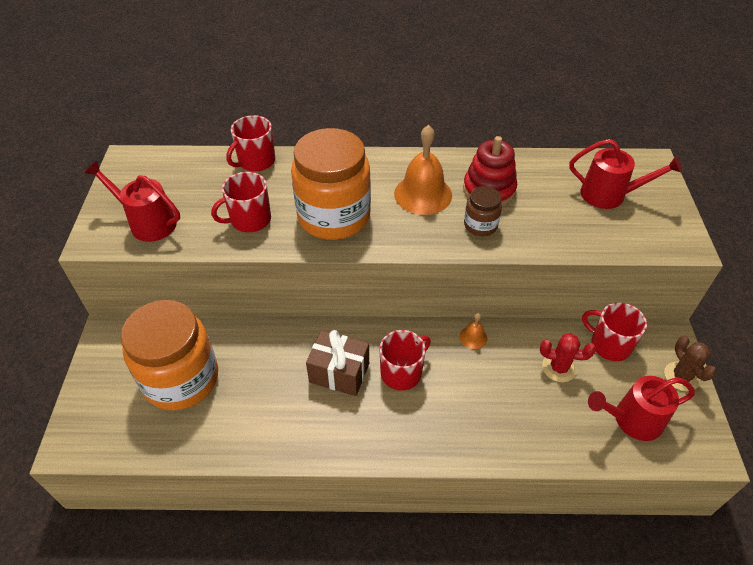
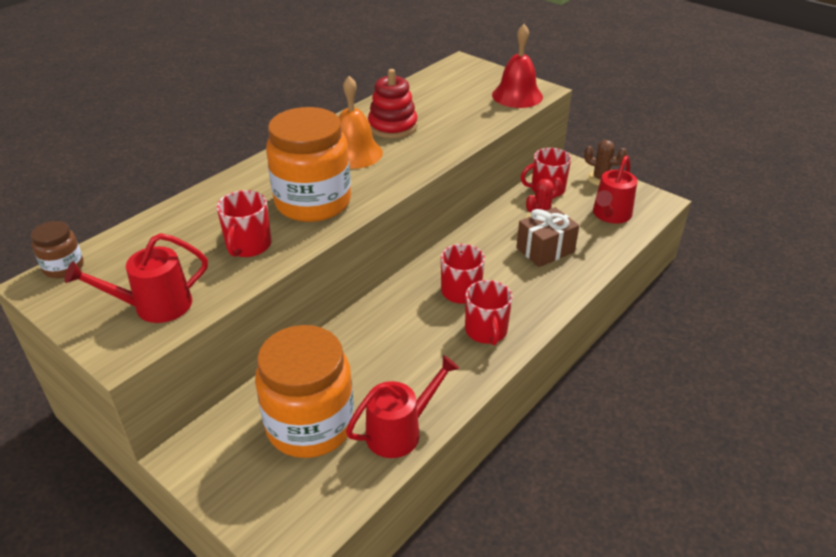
camera: 50 degrees left, 10 degrees down
(256, 161) = (182, 210): red mug -> red mug (486, 331)
(339, 373) = (422, 323): brown gift -> brown gift (545, 250)
(473, 337) = (471, 240): orange bell -> none
(480, 225) = (420, 147): brown jar -> brown jar (64, 267)
(609, 195) = (466, 89): red watering can -> red watering can (400, 431)
(650, 234) = (517, 95): none -> red bell

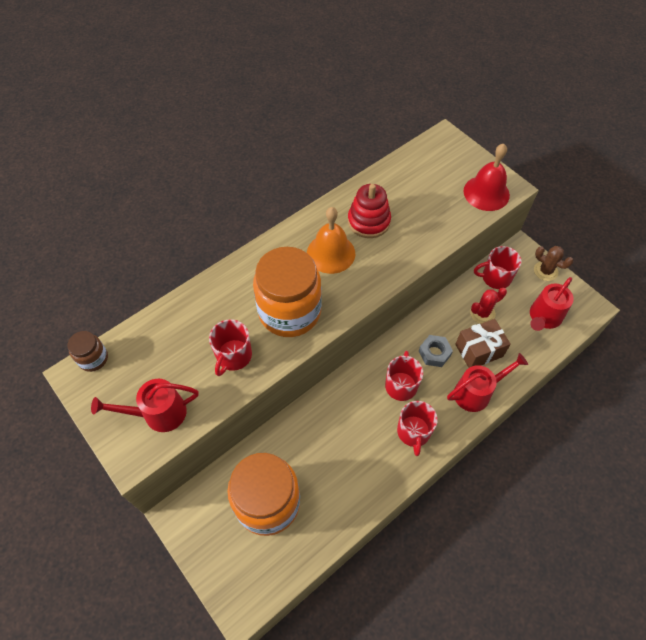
camera: 10 degrees right, 20 degrees up
(400, 431) = (332, 520): red watering can -> red watering can (477, 392)
(494, 258) = (434, 353): none -> grey nut

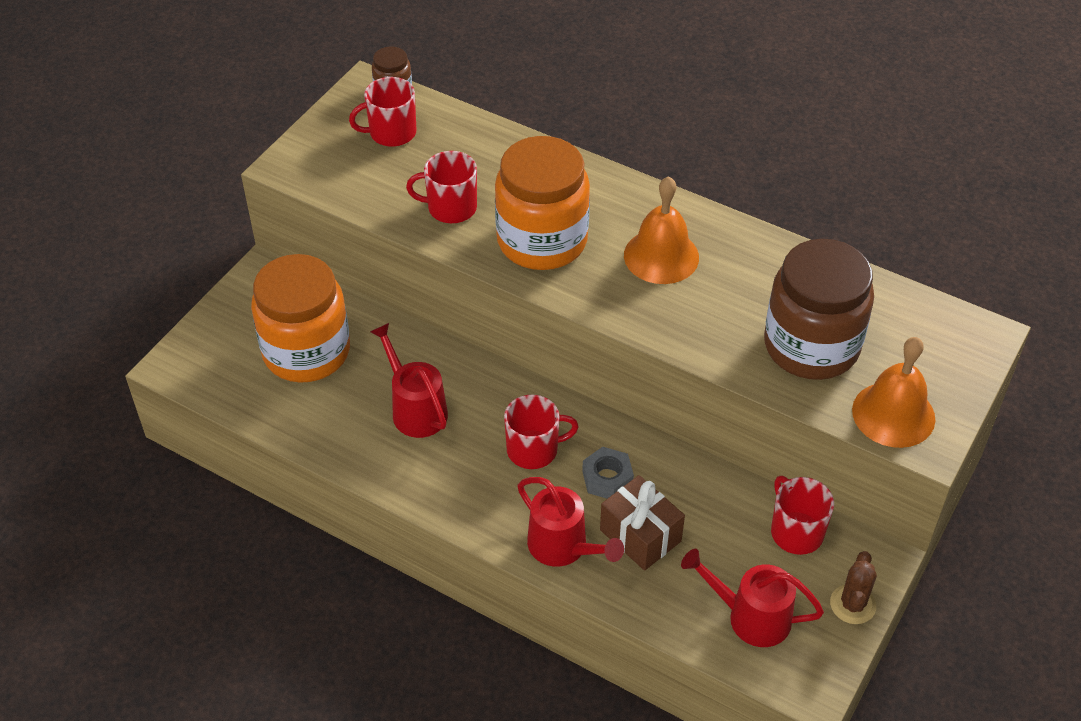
camera: 70 degrees right, 10 degrees down
(158, 414) = (346, 168): red watering can -> red watering can (415, 409)
(368, 221) = (743, 282): red stacking toy -> none
(413, 432) = (465, 482): red mug -> red mug (391, 133)
(428, 209) = (811, 346): none -> brown jar
(482, 313) = (713, 527): red cactus -> none
(486, 193) = (893, 414): red bell -> orange bell

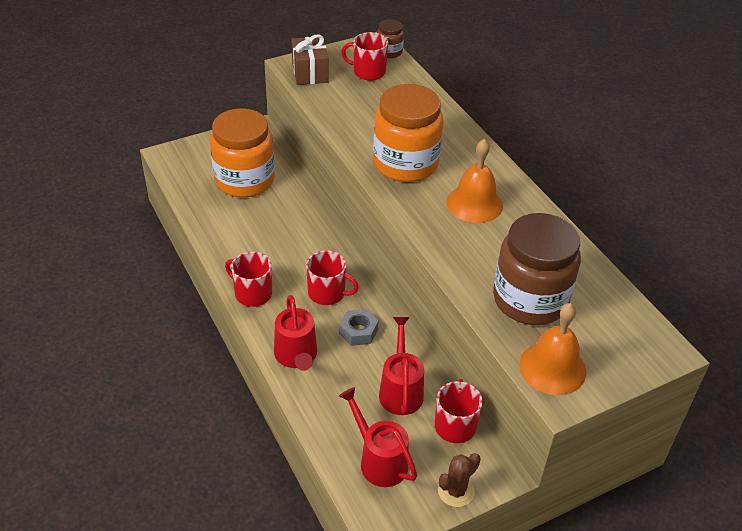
camera: 30 degrees right, 5 degrees down
(415, 409) = (278, 238): red watering can -> red watering can (400, 390)
(450, 208) = (366, 123): red mug -> red mug (252, 293)
(640, 535) = (350, 374): brown gift -> brown gift (310, 73)

